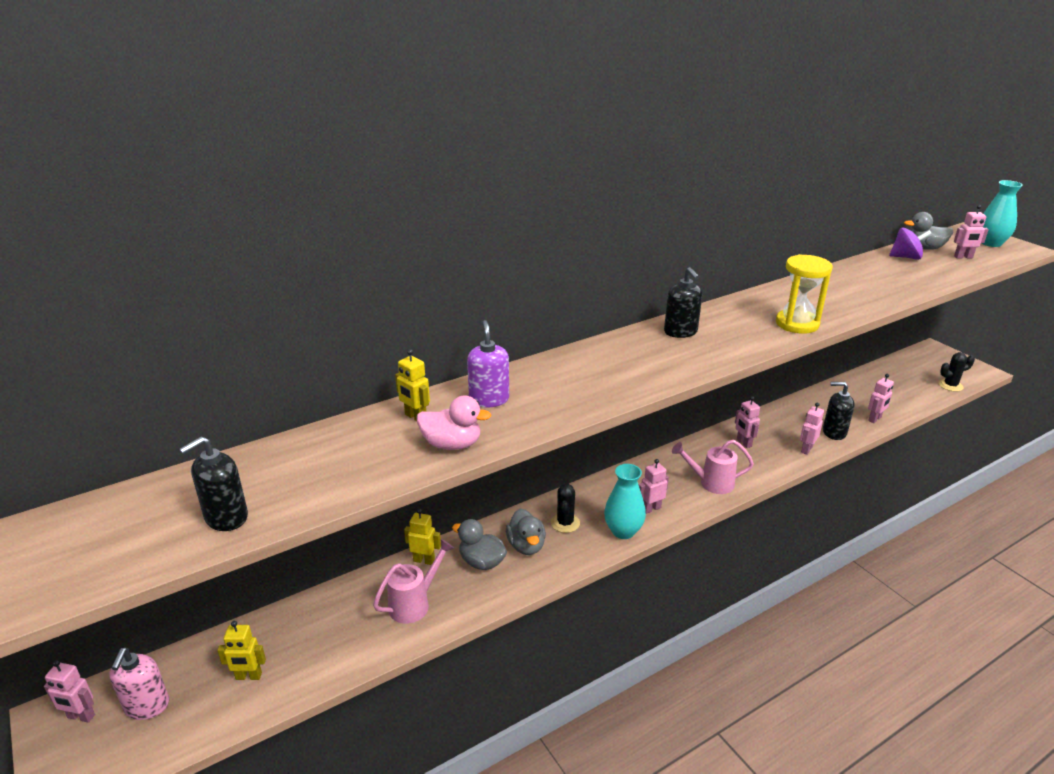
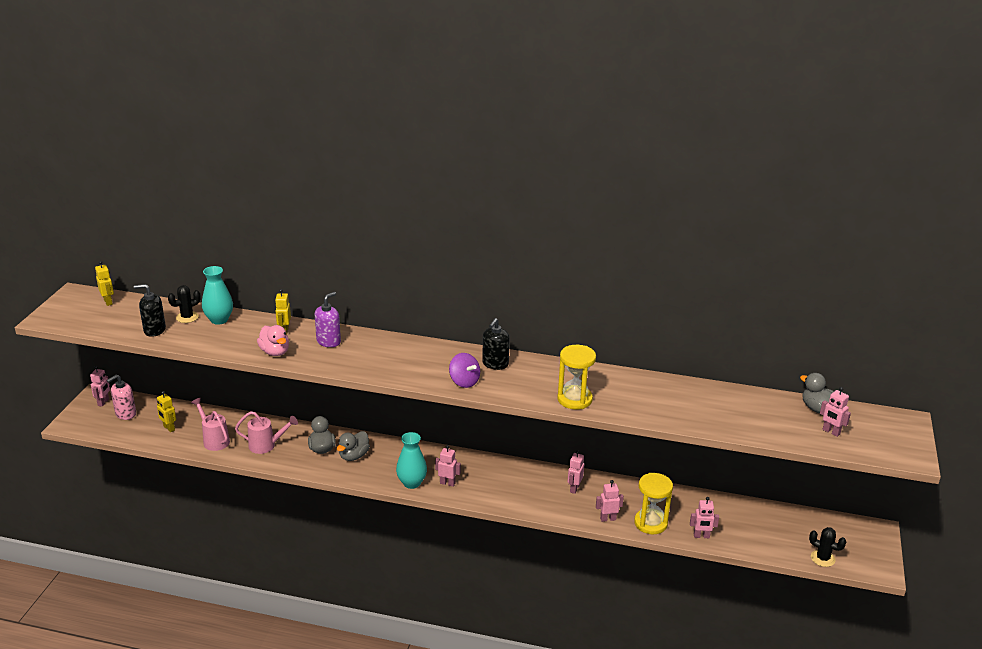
camera: 45 degrees right, 0 degrees up
(81, 716) = (103, 402): pink robot -> pink robot turned 135 degrees counterclockwise
(424, 560) = (300, 430): yellow robot -> yellow robot (108, 302)
(565, 523) = (391, 459): black cactus -> black cactus (187, 317)
(711, 483) = (507, 494): pink watering can -> pink watering can (214, 440)
(834, 432) = (650, 523): black soap dispenser -> yellow hourglass
(906, 257) = (780, 407): purple spinning top -> purple spinning top (464, 382)
(991, 243) = (892, 437): turquoise vase -> turquoise vase (219, 320)

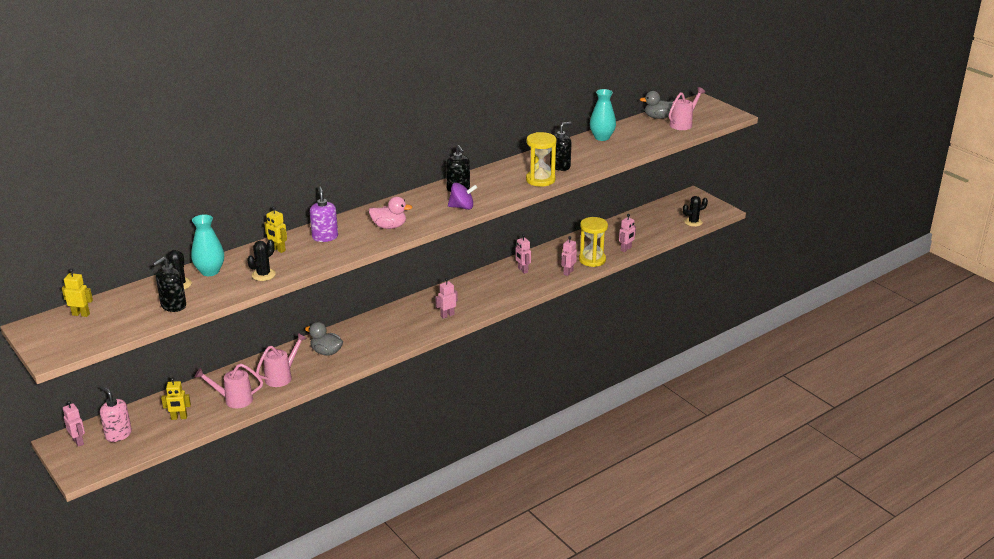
camera: 50 degrees left, 0 degrees up
(125, 414) = (118, 434): pink soap dispenser -> pink soap dispenser turned 135 degrees clockwise
(238, 344) = (263, 275): none -> black cactus
(275, 352) = (302, 263): pink duck -> pink duck (389, 226)
(354, 456) = (357, 341): grey duck -> none
(412, 483) = (425, 329): turquoise vase -> turquoise vase (602, 137)
(618, 398) = (560, 166): none -> black soap dispenser
(831, 432) = (683, 124): pink robot -> pink watering can

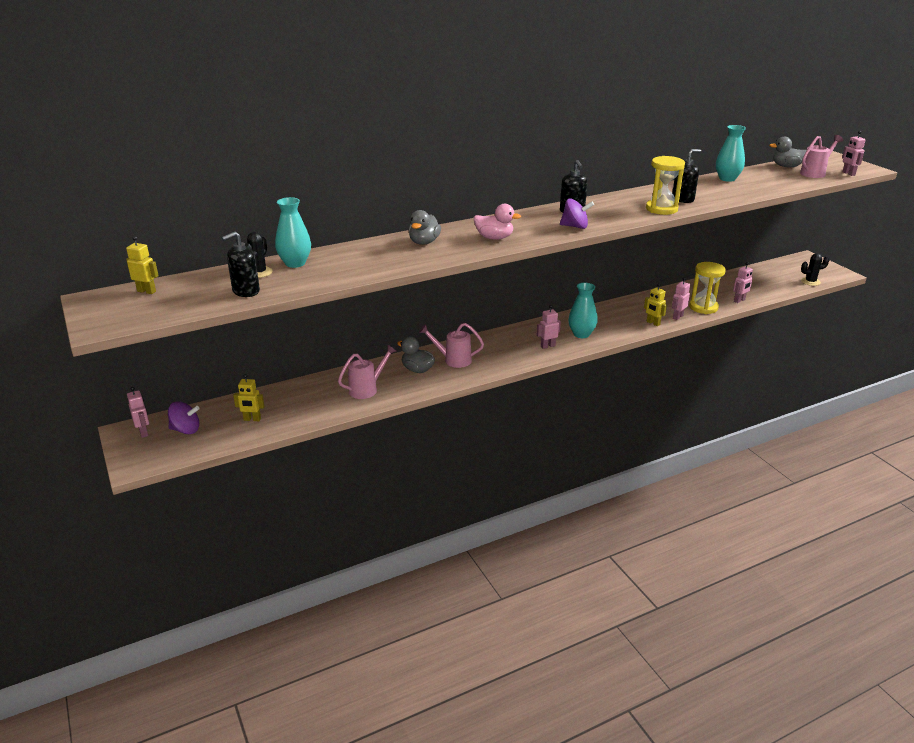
camera: 10 degrees right, 0 degrees up
(118, 434) = (186, 430): pink soap dispenser -> purple spinning top
(234, 400) = (313, 407): pink watering can -> pink watering can (453, 360)
(263, 275) = (350, 270): black cactus -> none
(278, 249) = (372, 249): yellow robot -> yellow robot (653, 323)
(325, 237) = (424, 242): purple soap dispenser -> grey duck
(478, 299) = (581, 334): none -> turquoise vase
(522, 270) = (629, 311): pink robot -> pink robot (848, 173)

